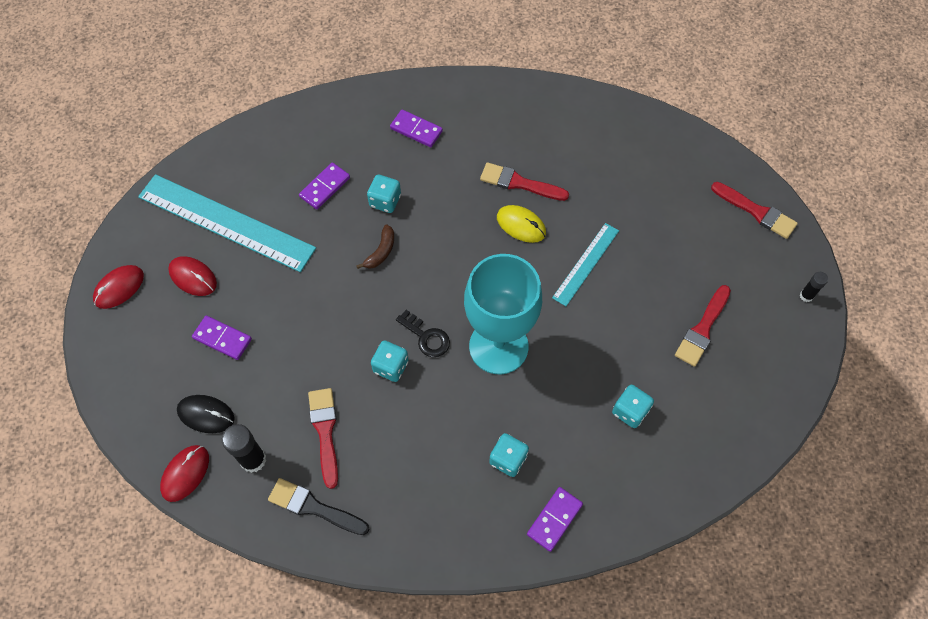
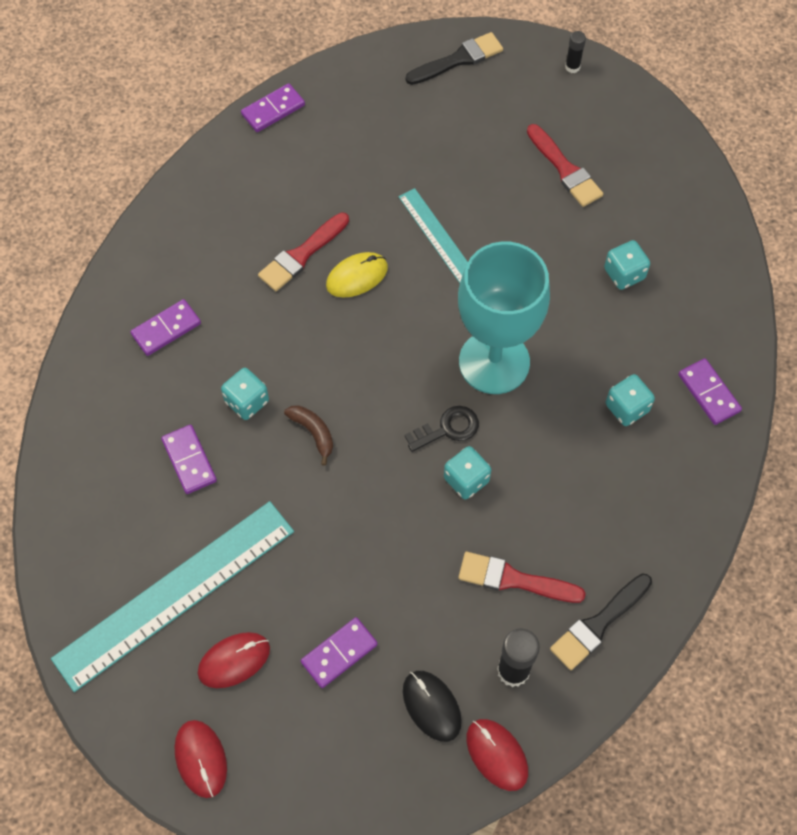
camera: 65 degrees left, 0 degrees up
(206, 414) = (431, 706): black mouse -> black mouse turned 75 degrees counterclockwise
(630, 113) = (273, 110): none -> purple domino
(756, 212) = (458, 59): red brush -> black brush

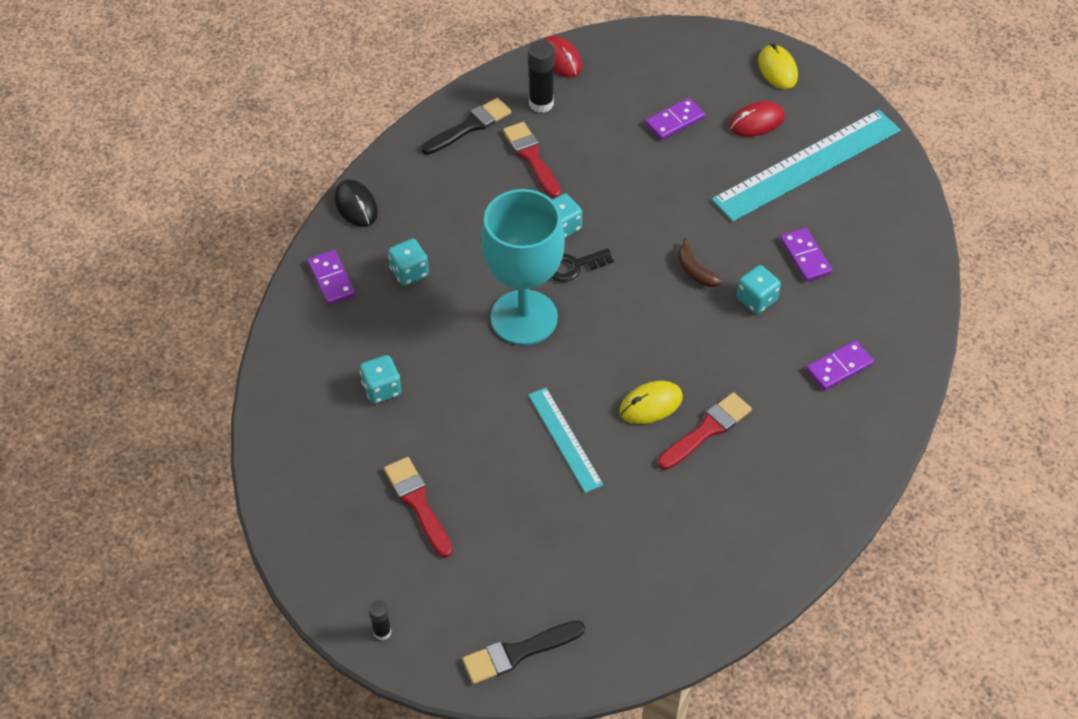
camera: 175 degrees left, 10 degrees down
(201, 759) = (777, 69): red mouse -> yellow mouse
(273, 110) = (742, 600): purple domino -> none
(431, 706) = (605, 87): black mouse -> black mouse (356, 205)
(514, 579) = (531, 157): red brush -> red brush turned 135 degrees counterclockwise

